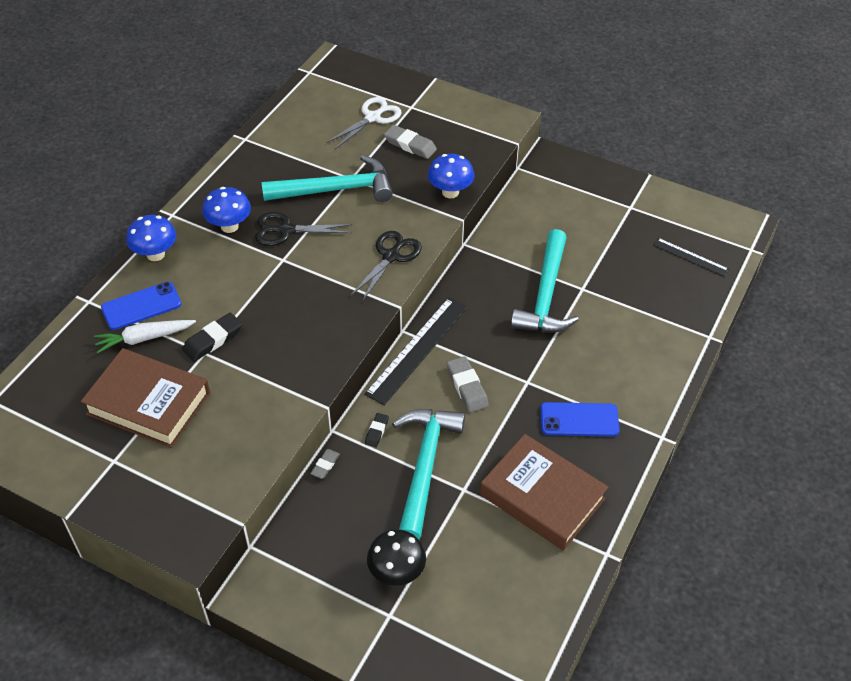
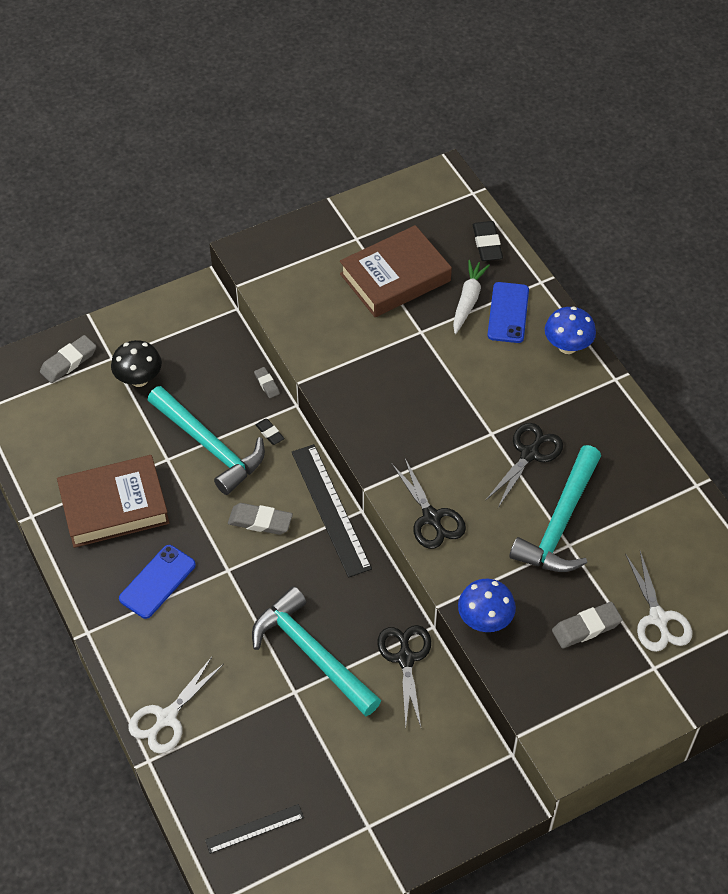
camera: 125 degrees right, 5 degrees up
(213, 340) = (430, 343): black eraser -> black eraser (487, 244)
(229, 226) = (567, 414): blue mushroom -> none
(423, 652) = (68, 362): none -> grey eraser
(501, 245) = (405, 659): none -> black scissors
(672, 345) = (167, 718): none -> white scissors

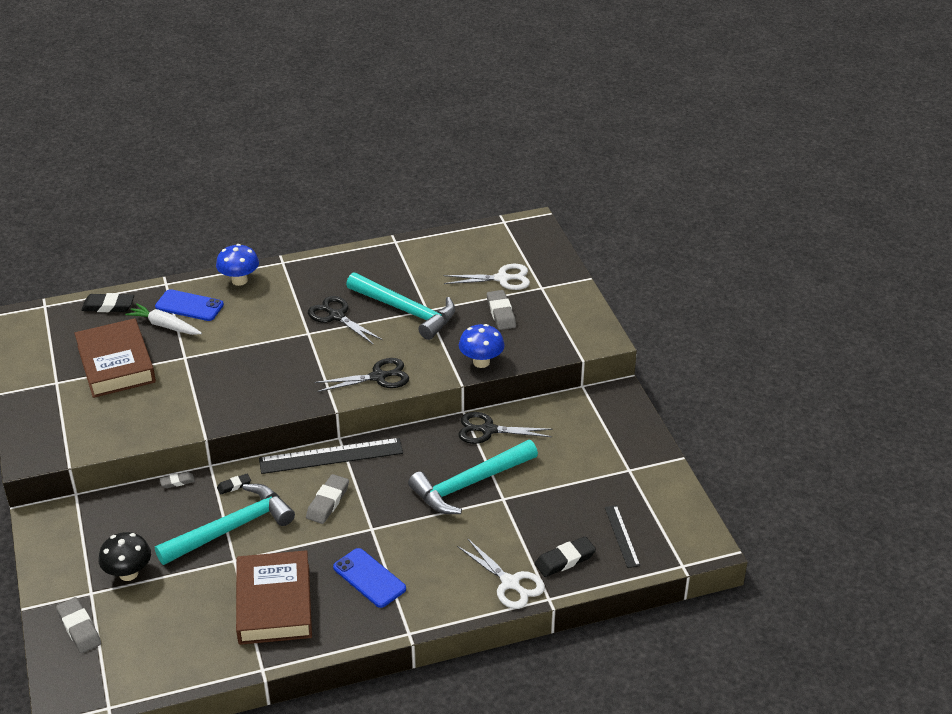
camera: 80 degrees left, 15 degrees down
(208, 770) = (565, 560): none -> black eraser

